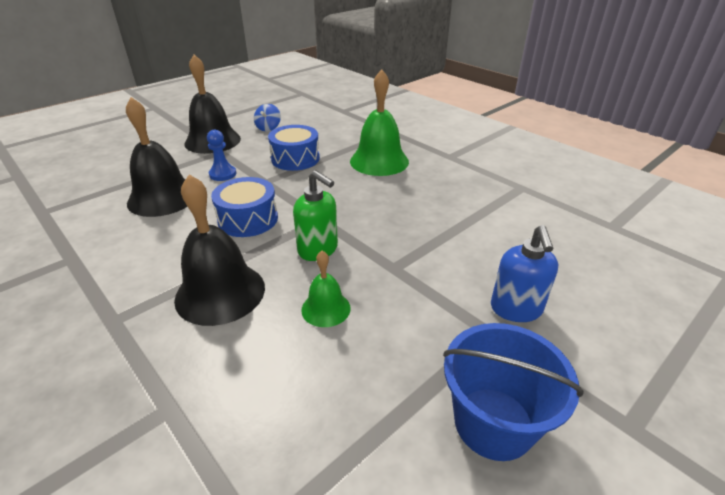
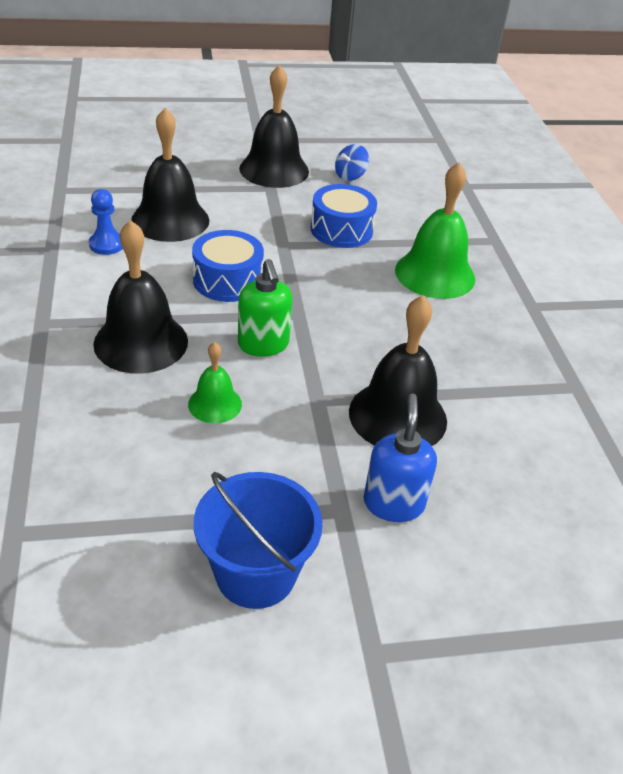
camera: 30 degrees right, 5 degrees up
(223, 174) = (248, 217): blue pawn -> blue pawn (107, 244)
(453, 251) = (397, 416): none -> black bell
(516, 309) = (393, 503): blue soap dispenser -> blue soap dispenser turned 150 degrees clockwise

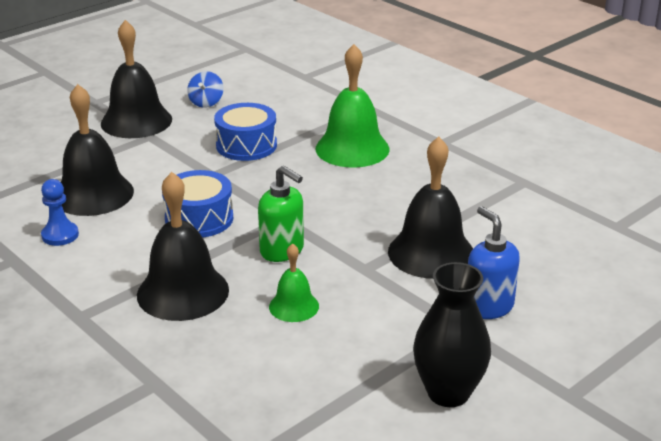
camera: 30 degrees left, 10 degrees down
(256, 573) = (448, 393): blue bucket -> black vase

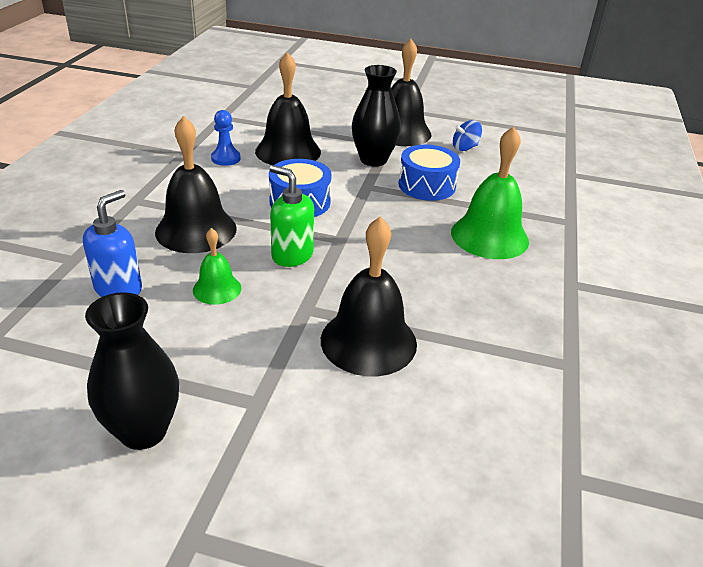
camera: 55 degrees right, 5 degrees up
(170, 154) = (373, 160): none -> black vase
(282, 251) = (292, 255): green soap dispenser -> green soap dispenser turned 120 degrees clockwise
(488, 307) = (309, 413): blue soap dispenser -> blue soap dispenser (119, 288)

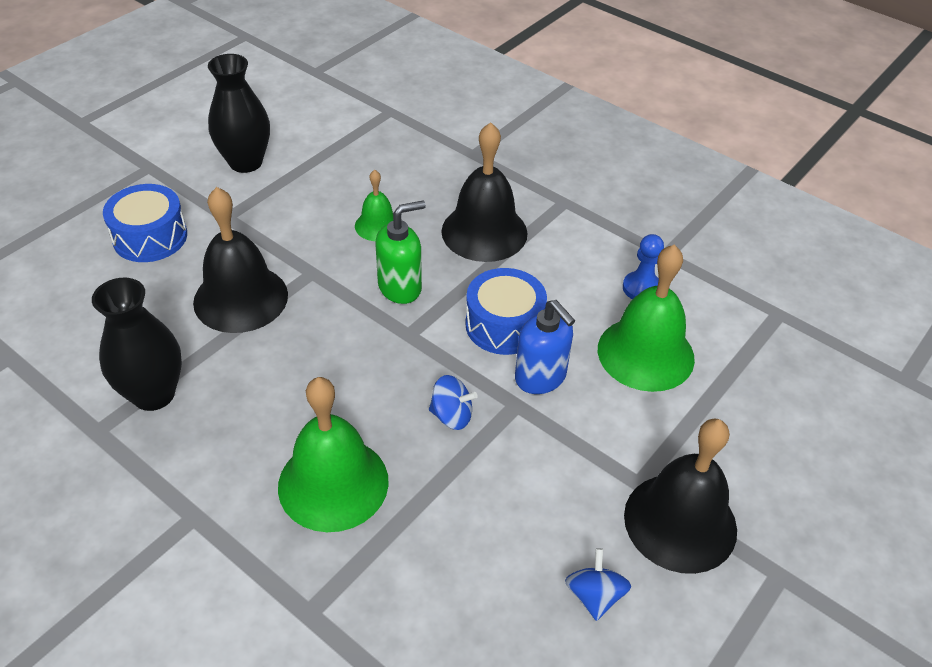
camera: 115 degrees right, 10 degrees up
(119, 288) = (414, 172): blue soap dispenser -> blue soap dispenser (540, 377)
(288, 151) = (645, 353): black bell -> green bell
(373, 160) = (590, 442): black vase -> black vase (153, 394)
(397, 206) = (452, 415): none -> blue spinning top
(426, 185) = (490, 474): blue drum -> blue drum (150, 237)

